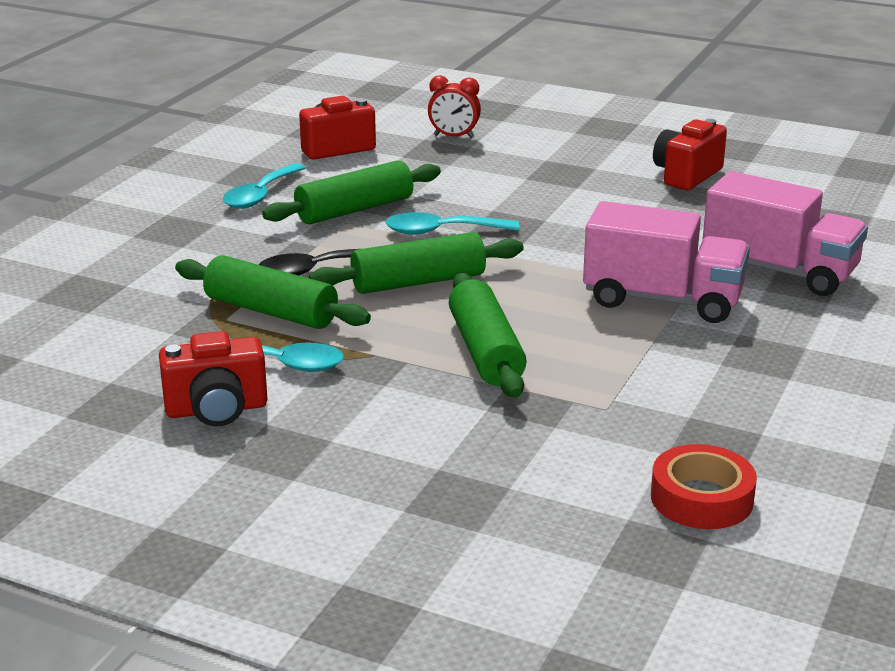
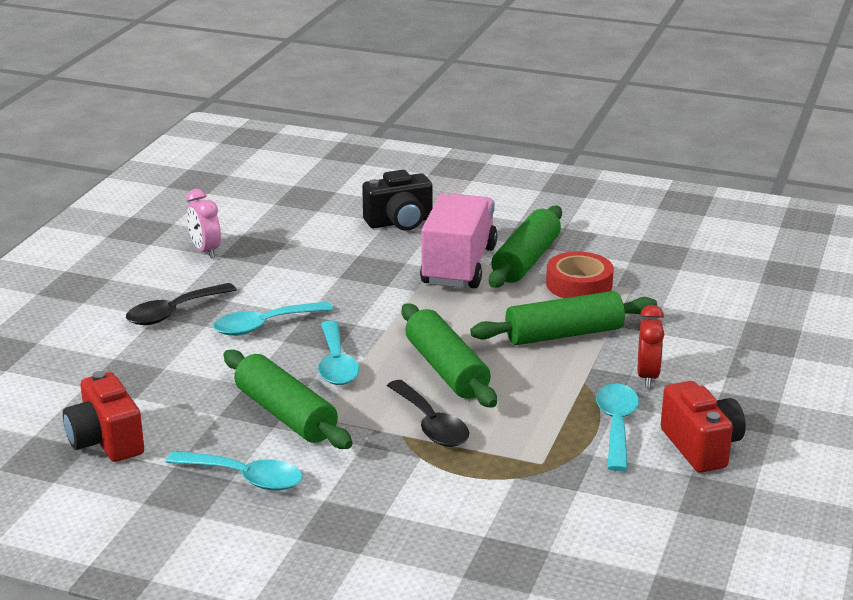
camera: 95 degrees left, 0 degrees up
(271, 311) = (521, 440): green rolling pin -> green rolling pin (526, 260)
(454, 136) = (83, 368): red clock -> red clock (647, 376)
(523, 201) = (264, 325): none -> turquoise spoon
(552, 165) = (173, 312): none -> black spoon
(686, 175) = (205, 251): red camera -> pink clock
(701, 498) = (726, 259): red tape -> red tape (579, 284)
(779, 271) = (400, 222): pink truck -> black camera

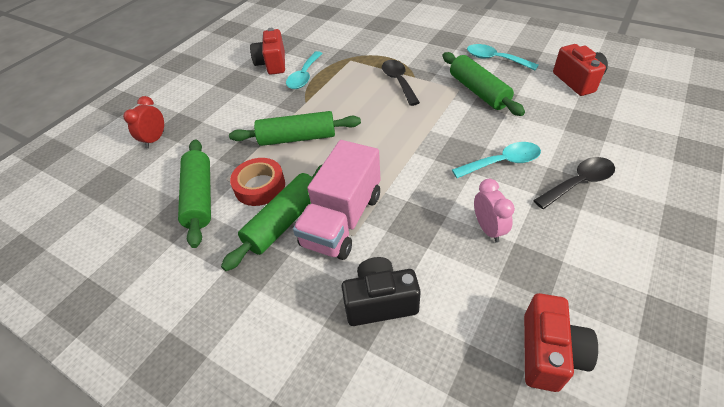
camera: 165 degrees left, 20 degrees up
(205, 251) = (580, 271): pink clock -> pink clock (488, 229)
(252, 211) = (548, 353): none -> red camera
(336, 364) = (449, 124): turquoise spoon -> none
(446, 370) = (381, 115): green rolling pin -> green rolling pin (200, 197)
(647, 376) = (268, 103): red clock -> red clock (155, 139)

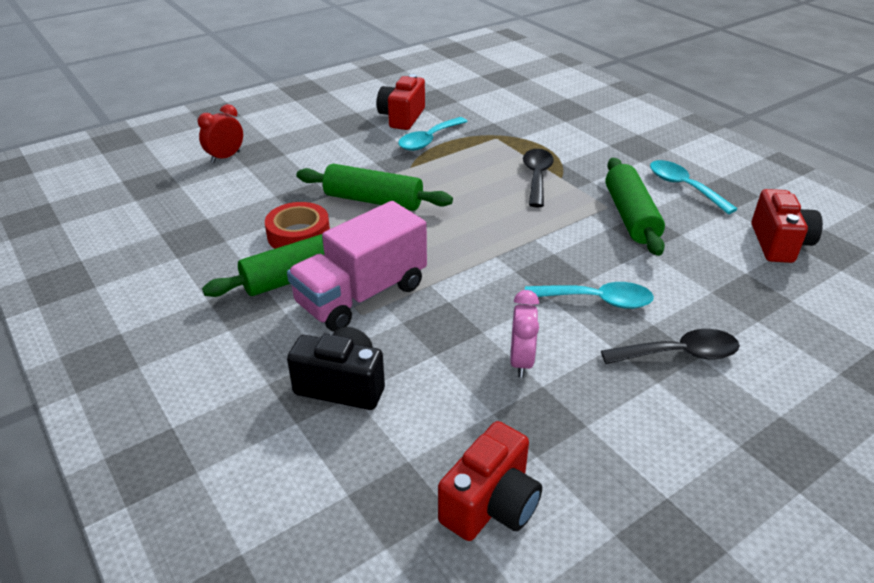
camera: 20 degrees right, 10 degrees down
(200, 197) = (231, 225): green rolling pin -> none

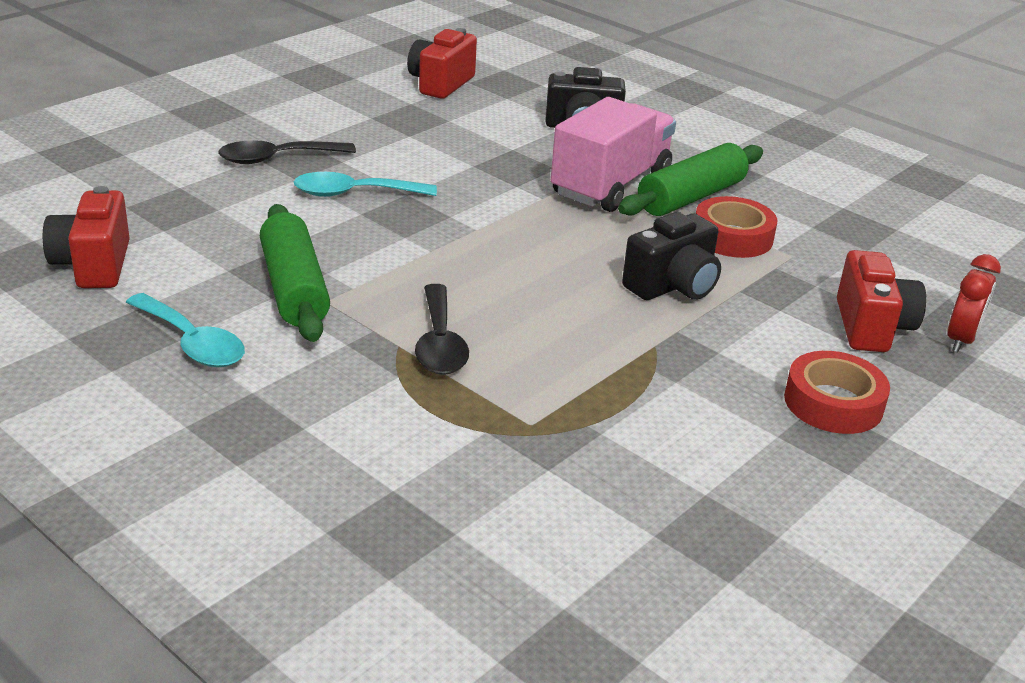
camera: 165 degrees right, 5 degrees down
(335, 135) = (833, 403): none -> red tape
(373, 200) = (673, 286): green rolling pin -> black camera
(402, 117) = (743, 463): red camera -> red camera (871, 327)
(428, 140) = (656, 406): turquoise spoon -> none
(521, 361) = (431, 147): pink clock -> none

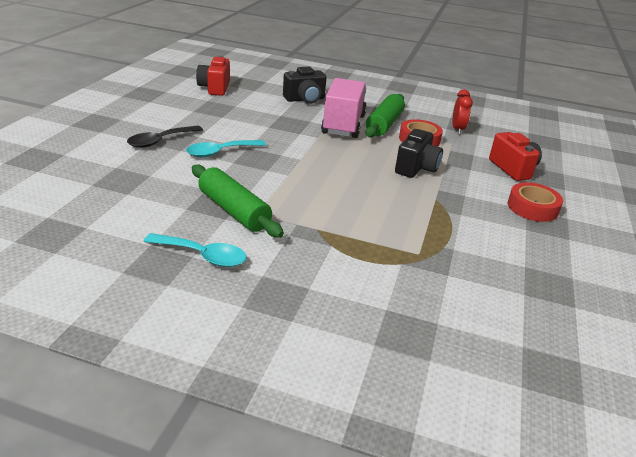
camera: 25 degrees left, 0 degrees up
(93, 265) = (101, 224): red camera -> none
(439, 343) = (337, 222): black spoon -> none
(960, 340) = (550, 167): red clock -> red clock (457, 129)

